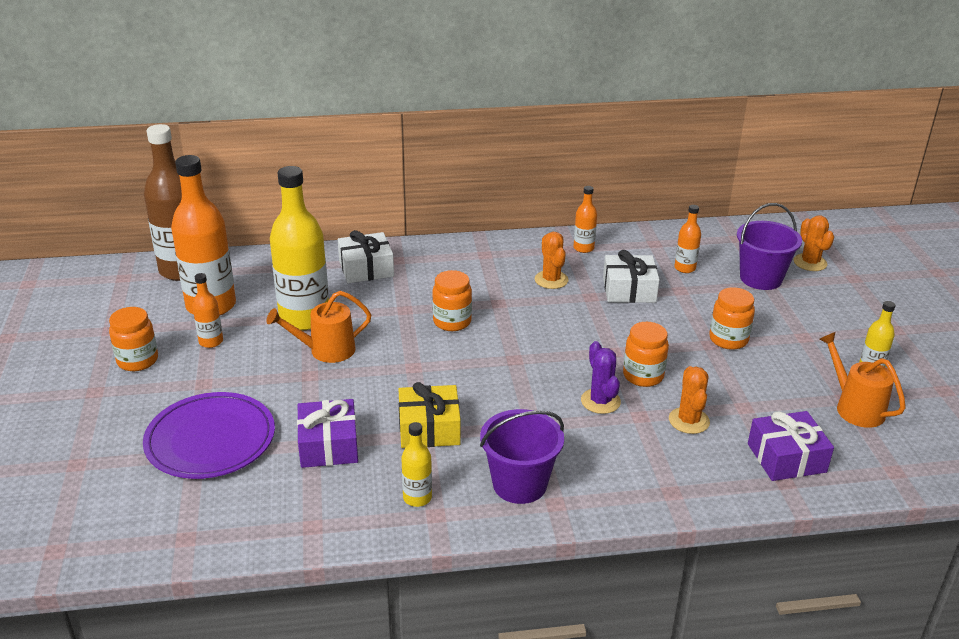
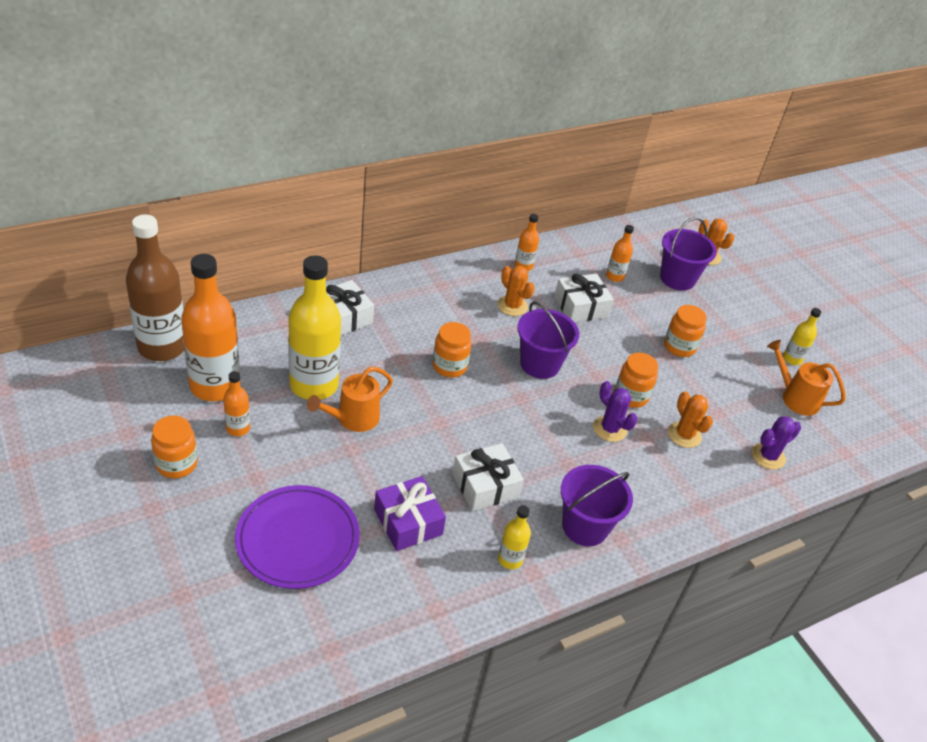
camera: 25 degrees left, 10 degrees up
(429, 428) = (485, 486): yellow gift -> white gift
(552, 333) = (539, 364): none -> purple bucket
(786, 458) = (768, 456): purple gift -> purple cactus

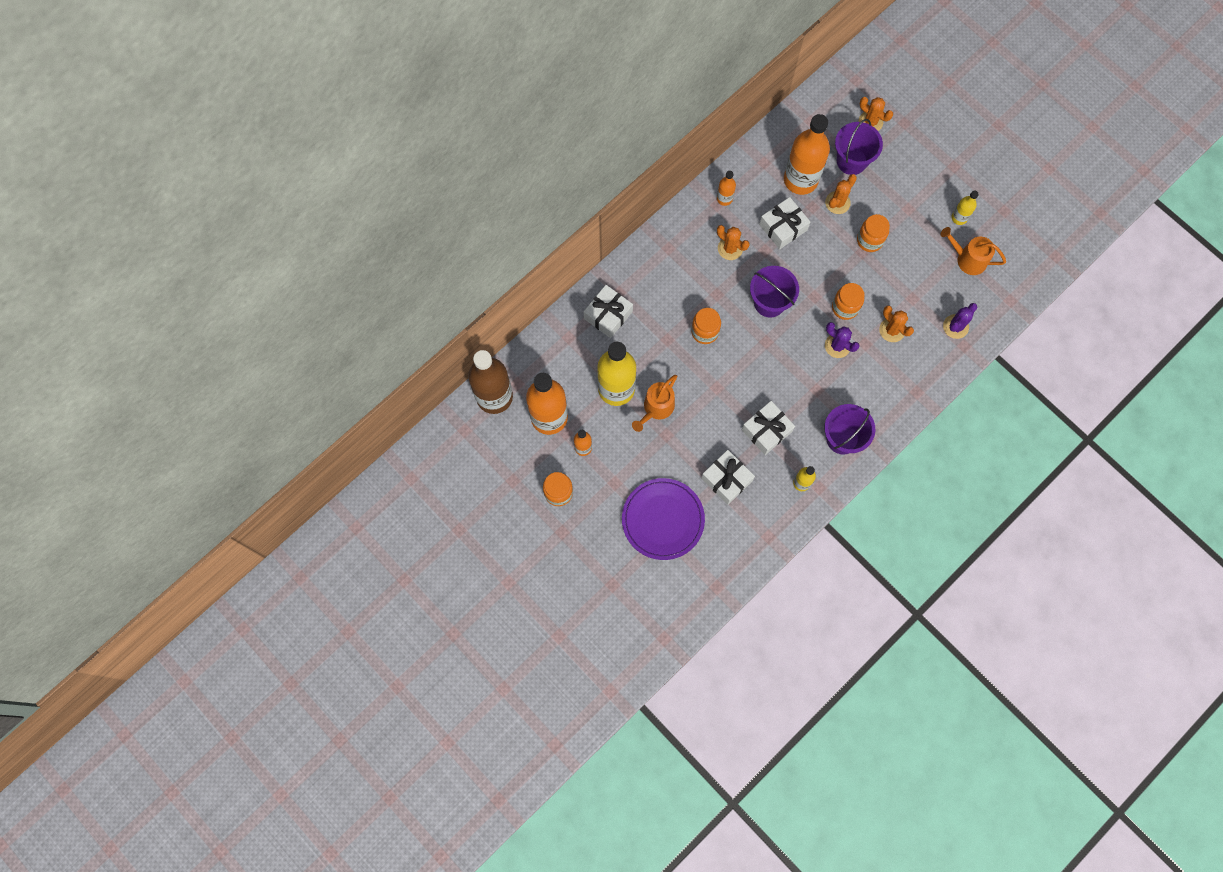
camera: 10 degrees left, 30 degrees up
(408, 522) = (726, 479): purple gift -> white gift
(614, 276) = (800, 180): orange bottle -> orange bottle, size x2.16
(651, 306) = (837, 202): none -> orange cactus

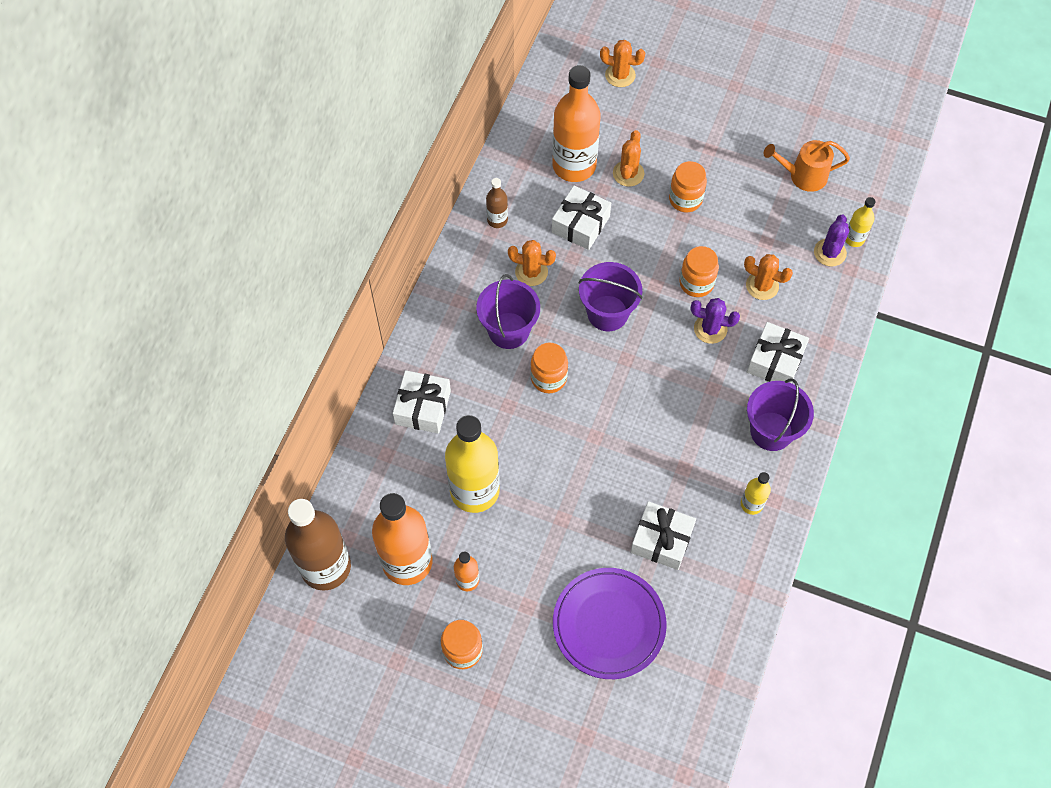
camera: 25 degrees left, 10 degrees down
(656, 408) = (534, 493): orange watering can -> none
(724, 198) = (497, 220): orange bottle -> brown bottle
(766, 430) = (679, 461): white gift -> white gift (775, 361)
(851, 161) = (620, 123): purple bucket -> purple bucket (508, 330)
(959, 218) = (770, 136): yellow bottle -> yellow bottle (854, 239)

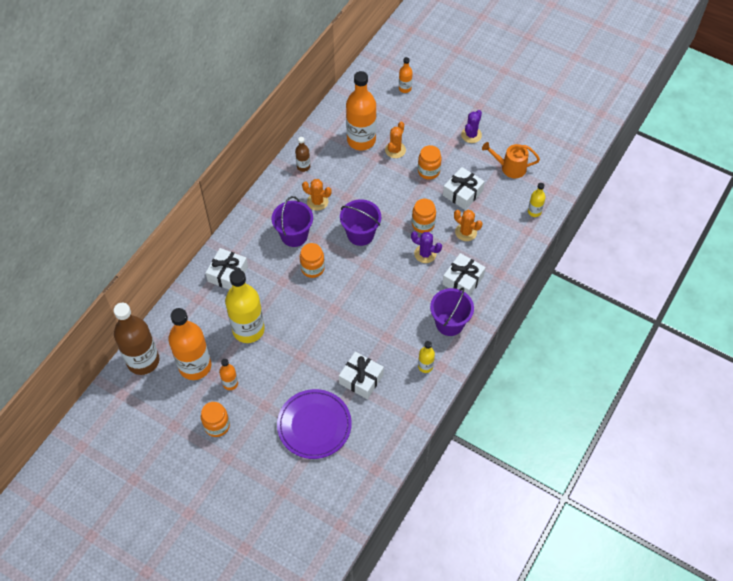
camera: 10 degrees right, 5 degrees down
(580, 224) = (356, 177): white gift -> white gift (462, 193)
(620, 75) = (405, 88): orange cactus -> orange bottle
(830, 252) = (516, 218): purple cactus -> purple cactus (471, 135)

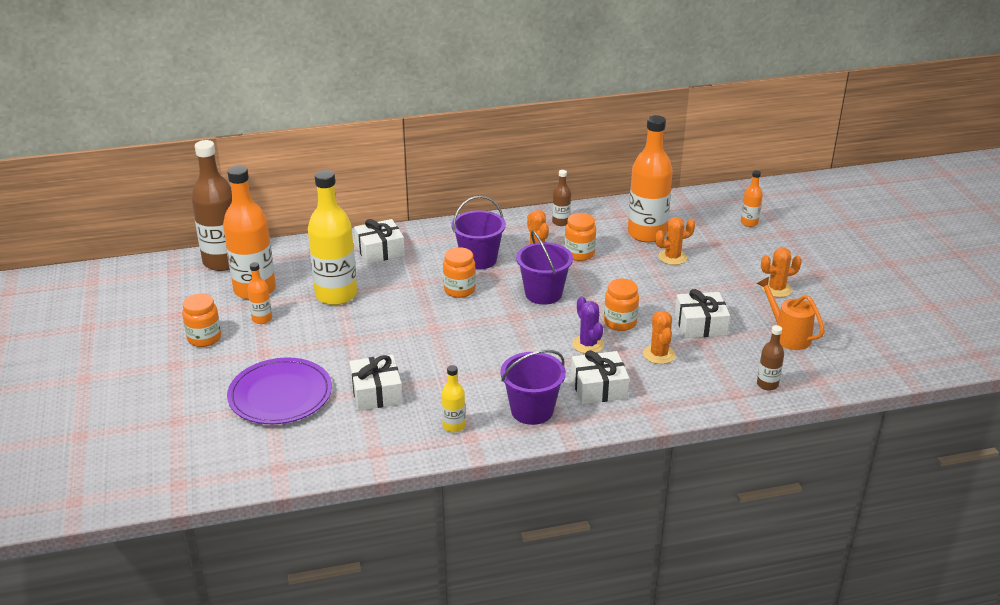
camera: 45 degrees right, 25 degrees down
(428, 171) = (686, 289): orange jar -> orange jar (579, 254)
(471, 135) = (776, 289): purple cactus -> orange cactus
(534, 212) = (767, 384): yellow bottle -> brown bottle

